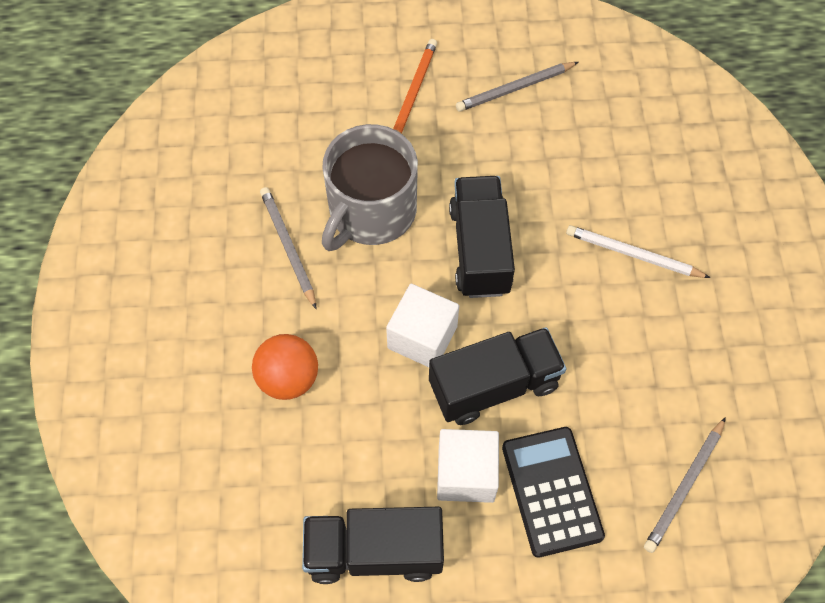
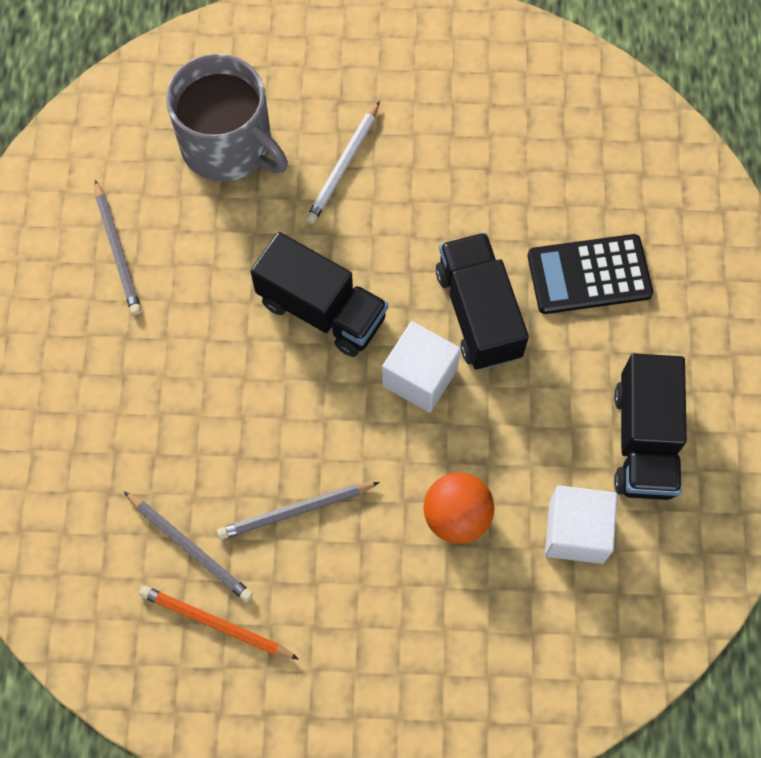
camera: 85 degrees left, 5 degrees up
(371, 211) = (260, 418): grey mug -> grey mug (228, 145)
(413, 93) = (105, 360): orange pencil -> orange pencil (216, 624)
(466, 474) = (569, 349): white cube -> white cube (576, 532)
(480, 249) = (321, 310): black truck -> black truck turned 150 degrees counterclockwise
(685, 486) = (588, 162): grey pencil -> grey pencil (190, 547)

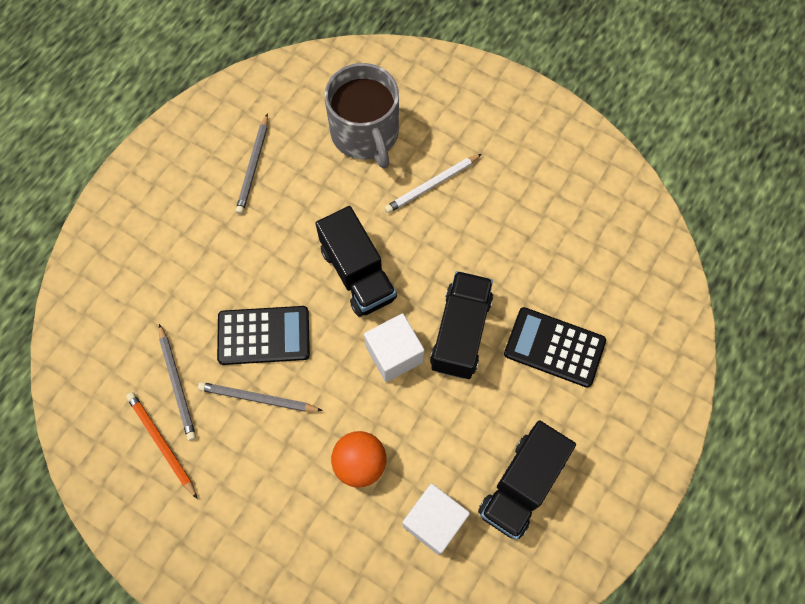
camera: 30 degrees right, 0 degrees up
(257, 437) = (264, 335): none -> black calculator

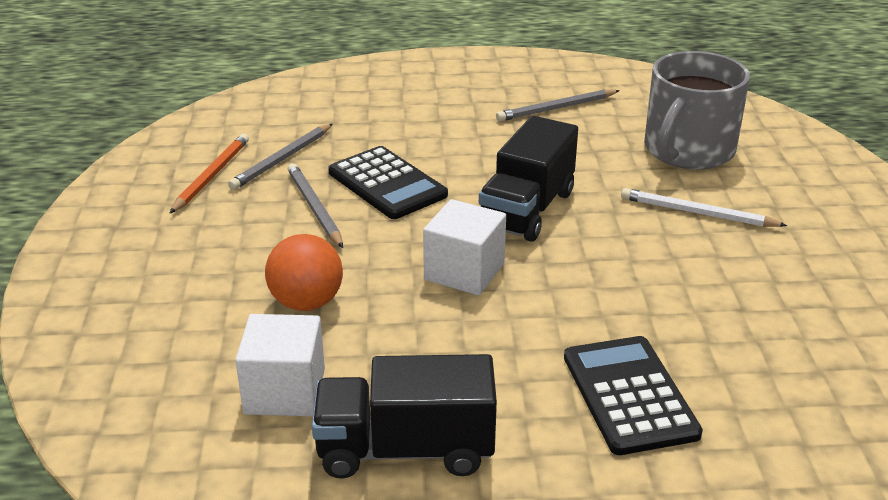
camera: 55 degrees right, 35 degrees down
(460, 332) = (550, 308): black truck -> none

